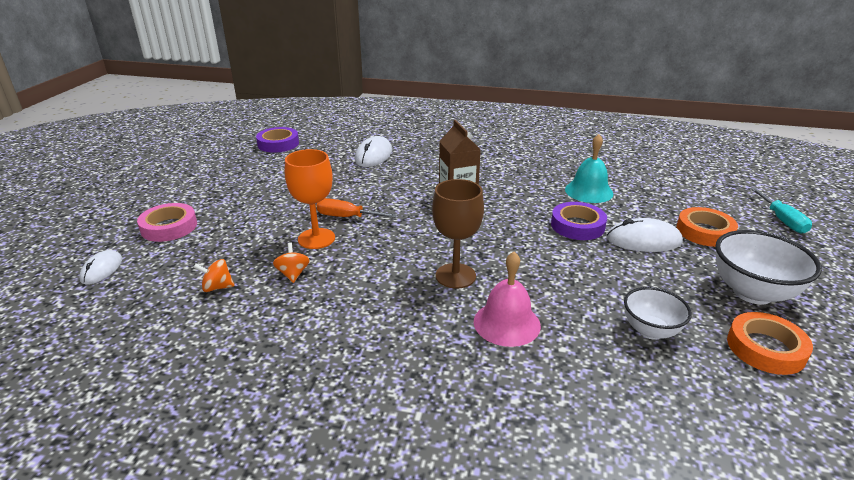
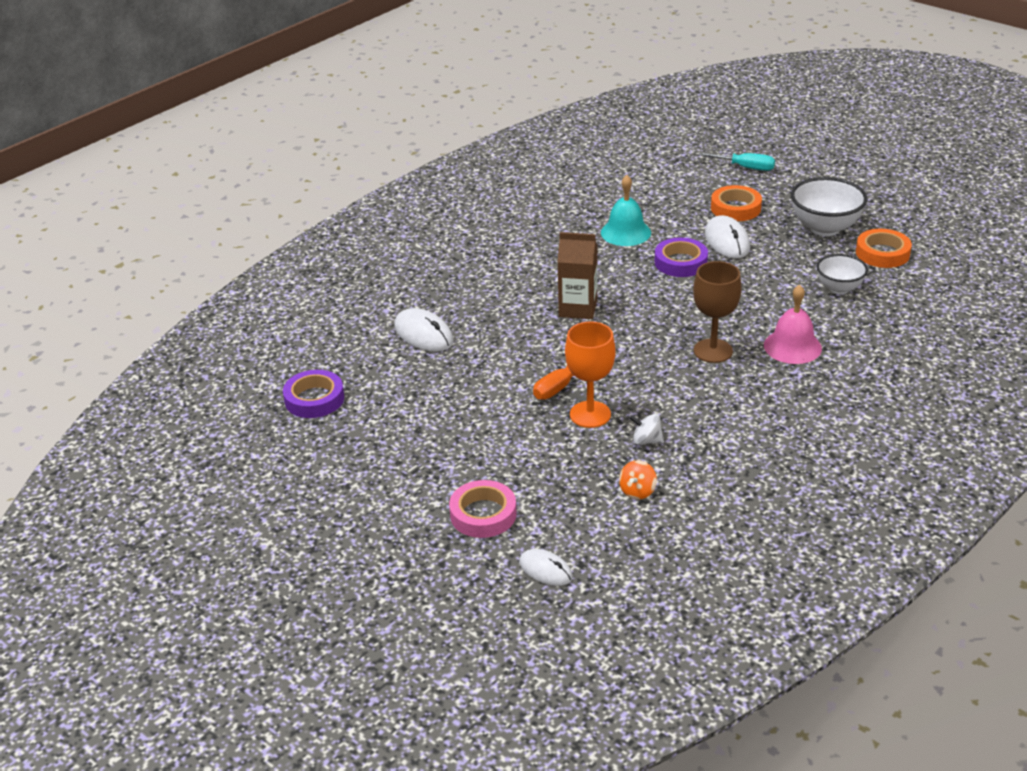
camera: 60 degrees left, 5 degrees up
(293, 274) = (646, 441): orange spinning top -> white spinning top
(643, 240) = (727, 241): white mouse -> white mouse turned 45 degrees counterclockwise

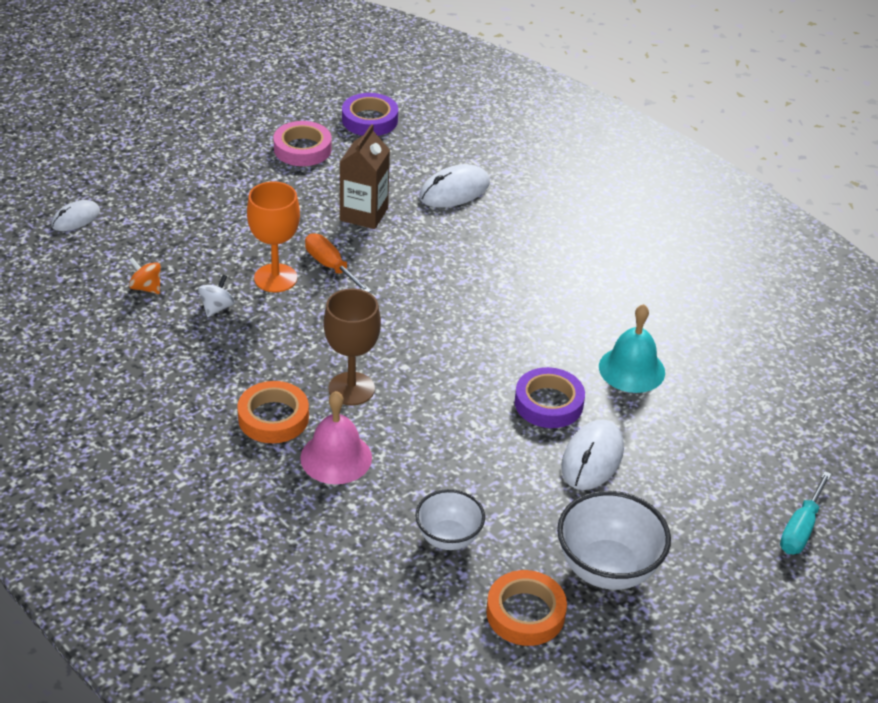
camera: 95 degrees right, 5 degrees up
(483, 514) = (163, 194): pink tape -> pink tape (302, 149)
(578, 308) = (470, 301): brown carton -> brown carton (364, 214)
(727, 241) = (592, 458): white mouse -> white mouse turned 60 degrees counterclockwise
(735, 208) = (679, 488): orange tape -> orange tape (273, 417)

